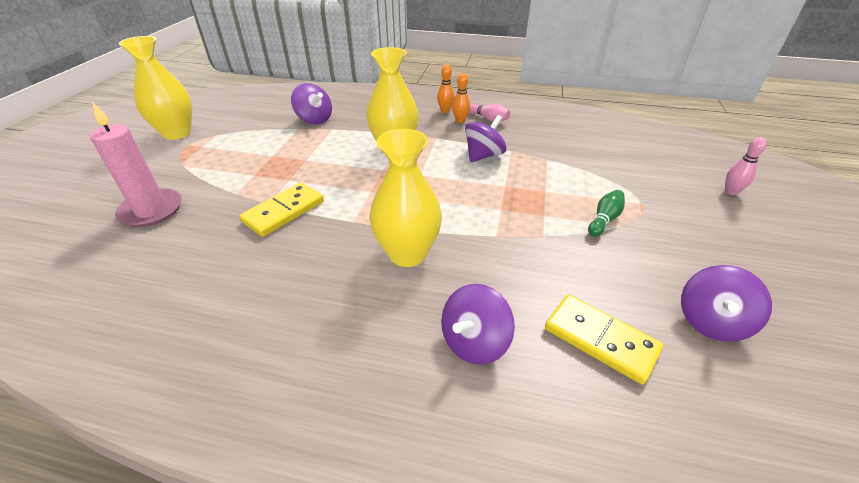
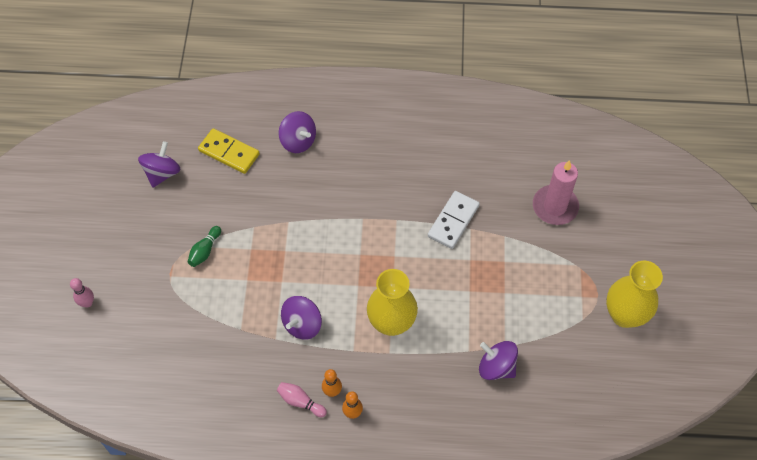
camera: 170 degrees right, 20 degrees up
(283, 212) = (453, 221): yellow domino -> white domino
(407, 253) = (348, 195): yellow vase -> none
(474, 342) = (298, 141): purple spinning top -> purple spinning top turned 105 degrees clockwise

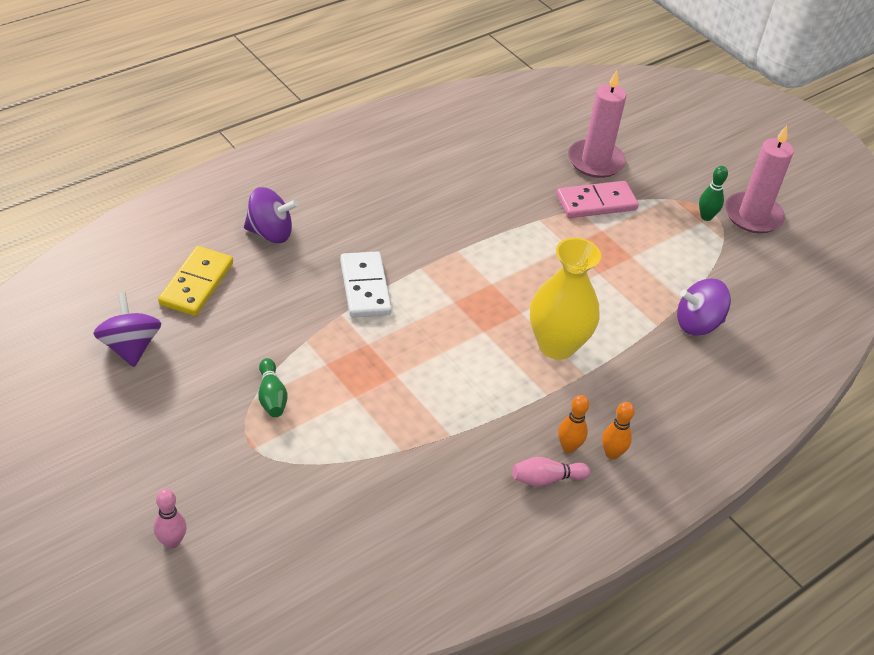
camera: 45 degrees left, 15 degrees down
(229, 153) = (197, 284): yellow domino -> yellow domino turned 60 degrees counterclockwise
(302, 324) = (466, 403): purple spinning top -> none
(453, 221) = (516, 222): white domino -> white domino (365, 287)
(522, 239) = (596, 203): none -> pink domino
(588, 295) = (706, 217): none -> green bowling pin
(624, 315) = (753, 216): yellow vase -> pink candle

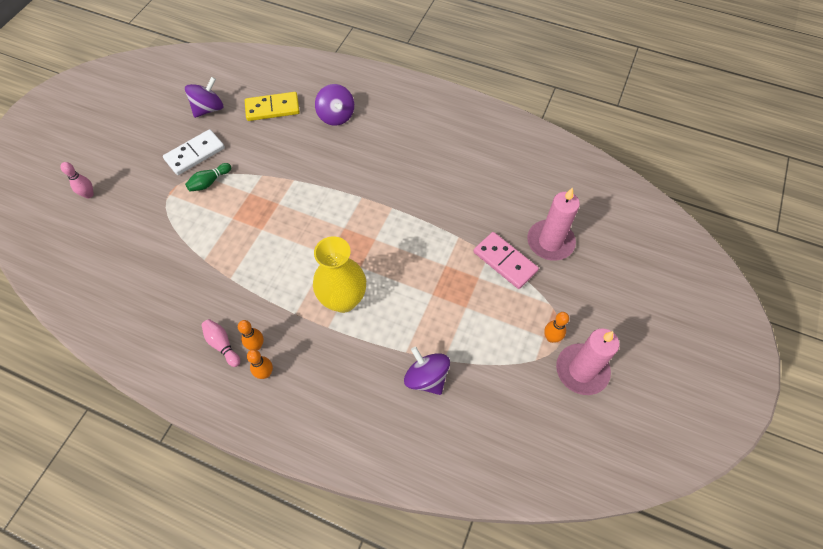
camera: 65 degrees right, 15 degrees up
(365, 287) = (324, 179): white domino -> white domino (195, 154)
(706, 217) = (551, 338): green bowling pin -> orange bowling pin

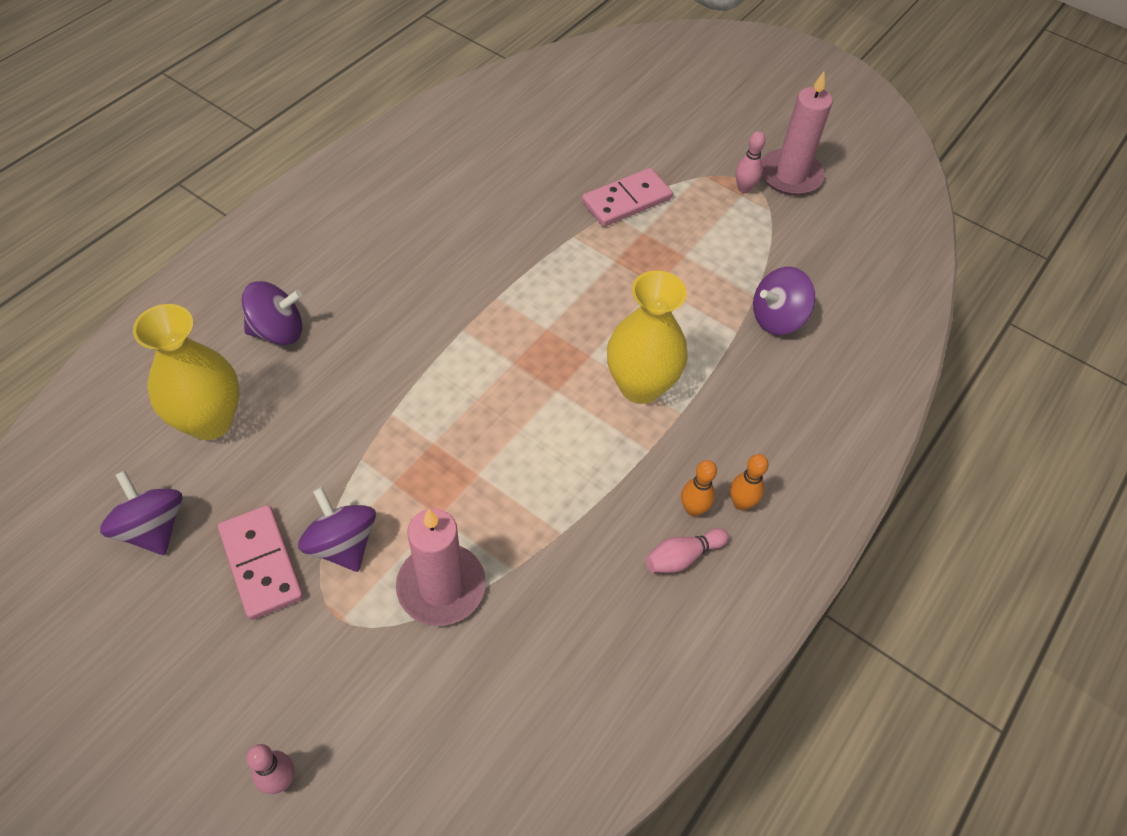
camera: 80 degrees left, 5 degrees down
(195, 154) = (261, 563): white domino -> pink domino
(209, 182) = (342, 544): green bowling pin -> purple spinning top
(272, 108) = (210, 421): yellow domino -> yellow vase
(550, 242) = (610, 151): pink candle -> pink candle (441, 587)
(551, 338) = (744, 188): orange bowling pin -> pink bowling pin

